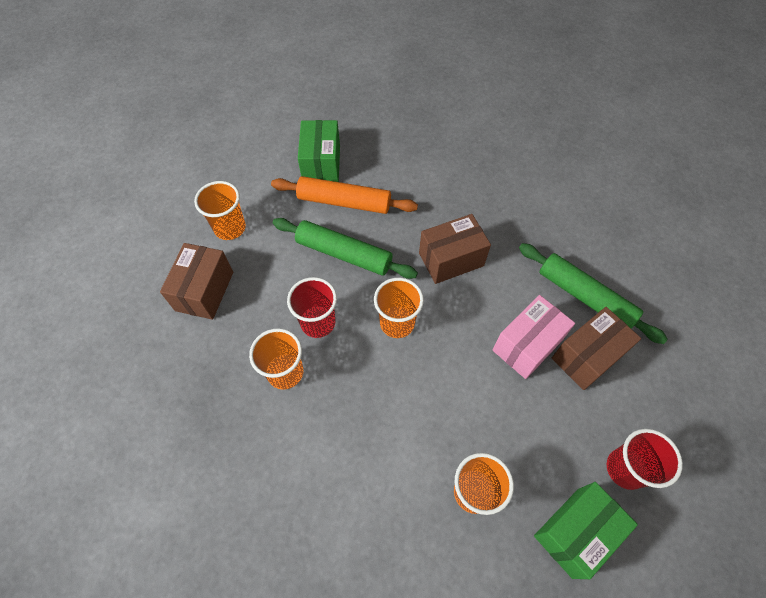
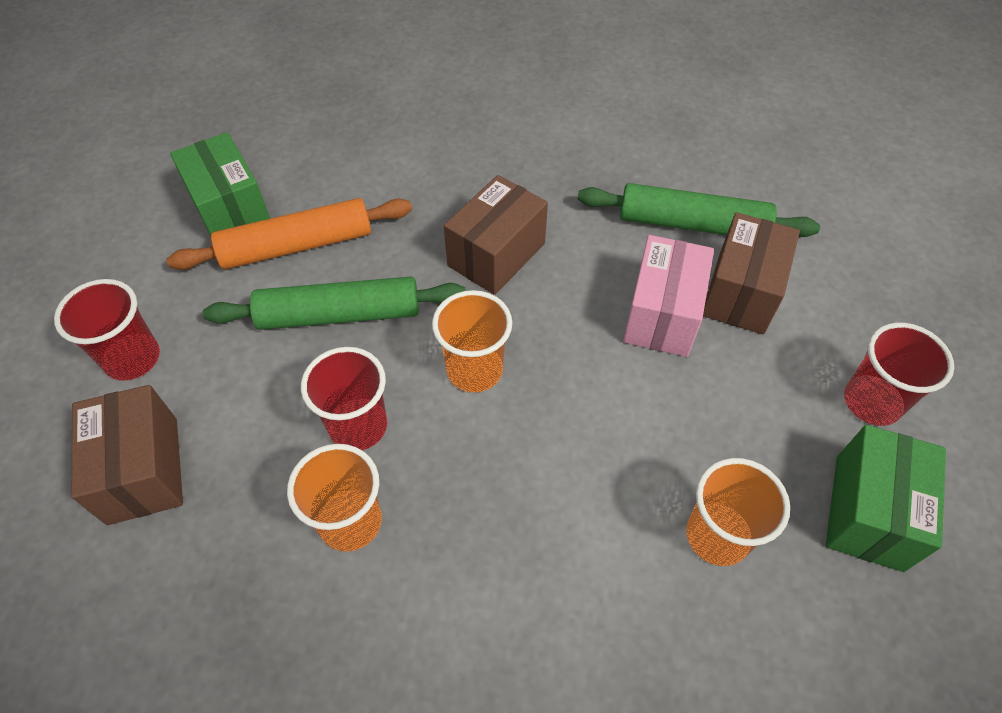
camera: 30 degrees left, 5 degrees down
(230, 228) = (132, 358): orange cup -> red cup

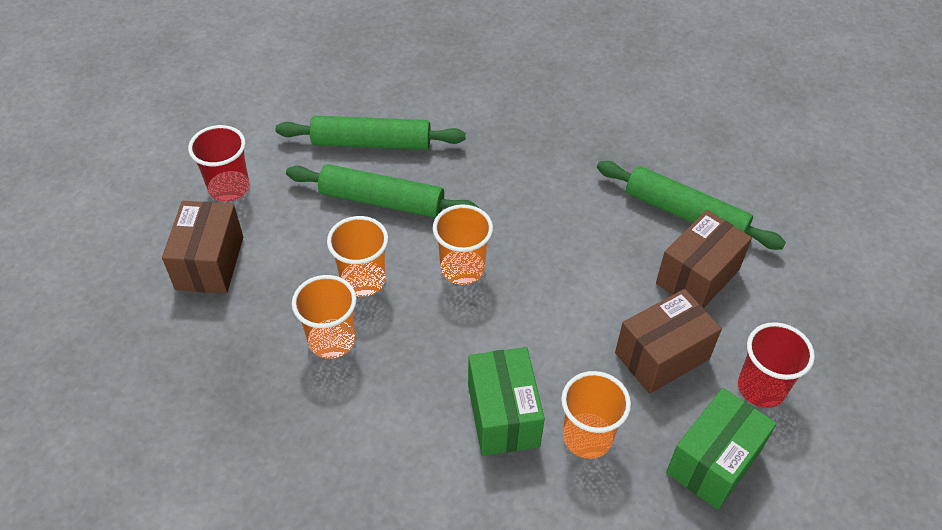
camera: 20 degrees right, 5 degrees down
(230, 210) = (334, 103): green box -> green box (503, 415)
(297, 245) = (371, 143): orange rolling pin -> green rolling pin
(358, 426) = (363, 280): red cup -> orange cup
(496, 254) = (516, 192): brown box -> brown box (662, 356)
(662, 315) = (624, 273): pink box -> none

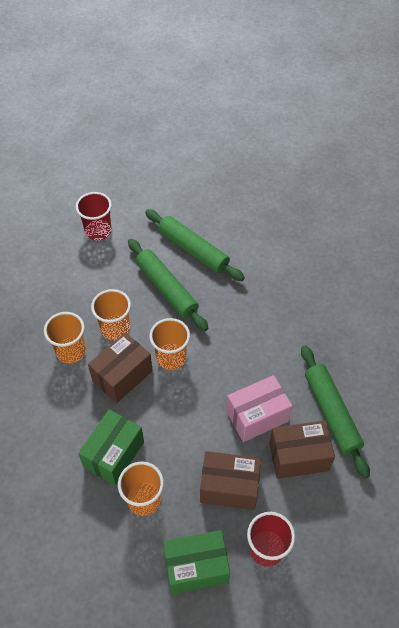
camera: 40 degrees right, 5 degrees up
(210, 263) = (53, 268): brown box -> brown box (122, 376)
(616, 266) = (257, 416): none -> pink box

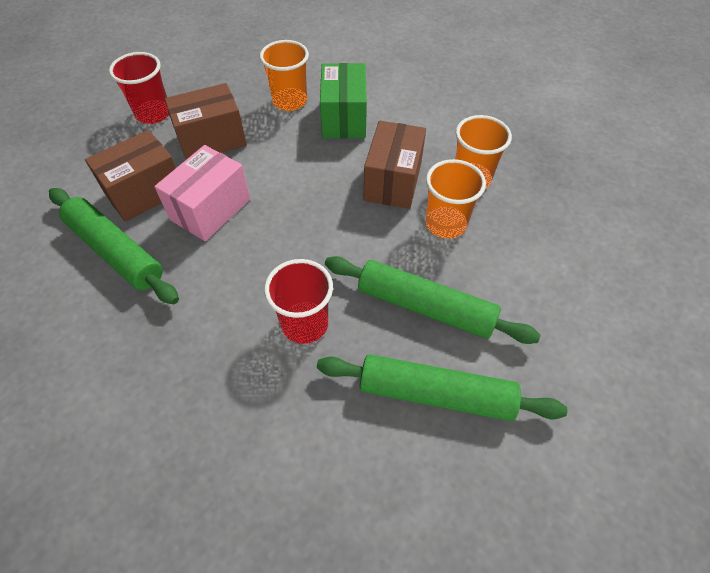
camera: 150 degrees right, 0 degrees up
(98, 231) = (603, 347): red cup -> red cup (305, 324)
(171, 357) = (352, 224): orange cup -> none
(196, 567) = (214, 82): green box -> none

